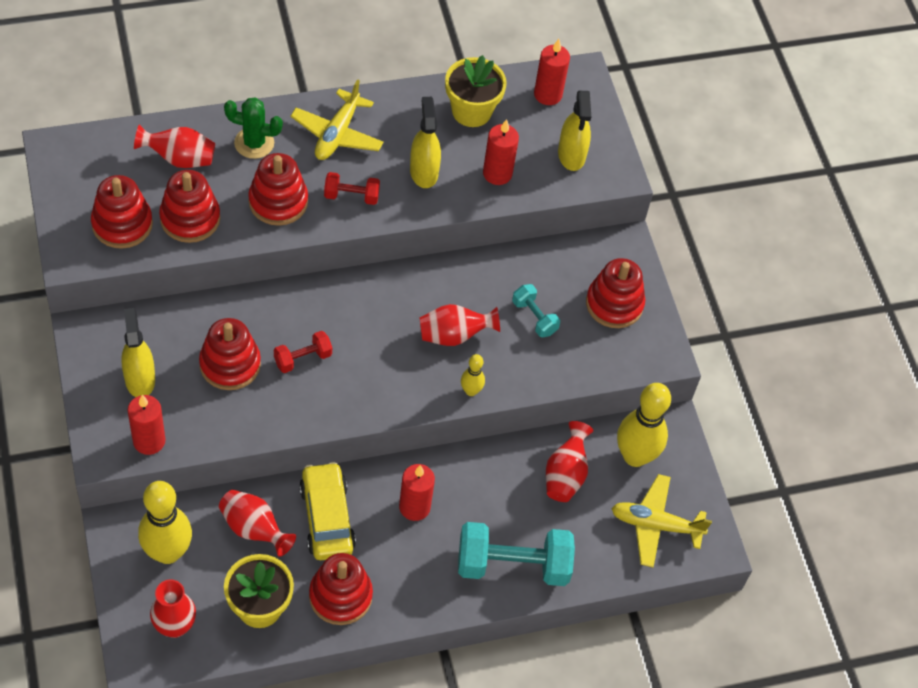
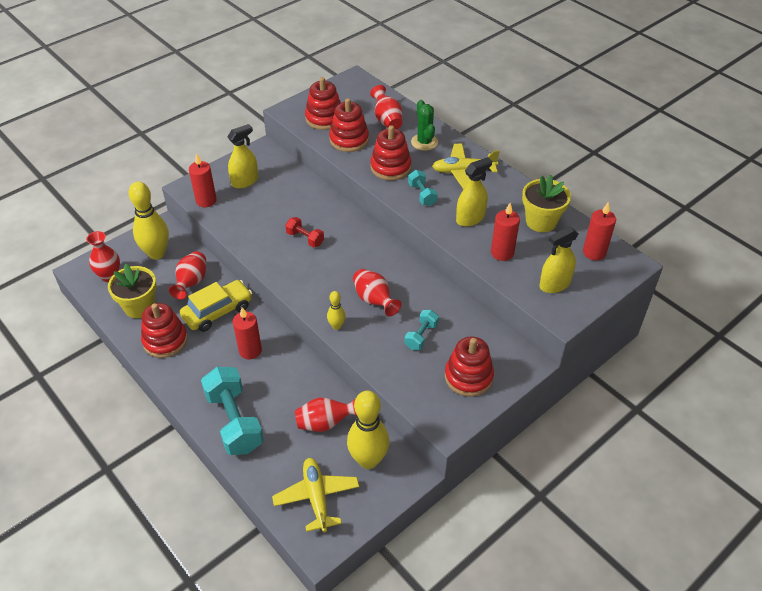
camera: 70 degrees right, 10 degrees down
(230, 364) = (279, 211): red stacking toy -> none
(351, 196) = (422, 195): red dumbbell -> turquoise dumbbell

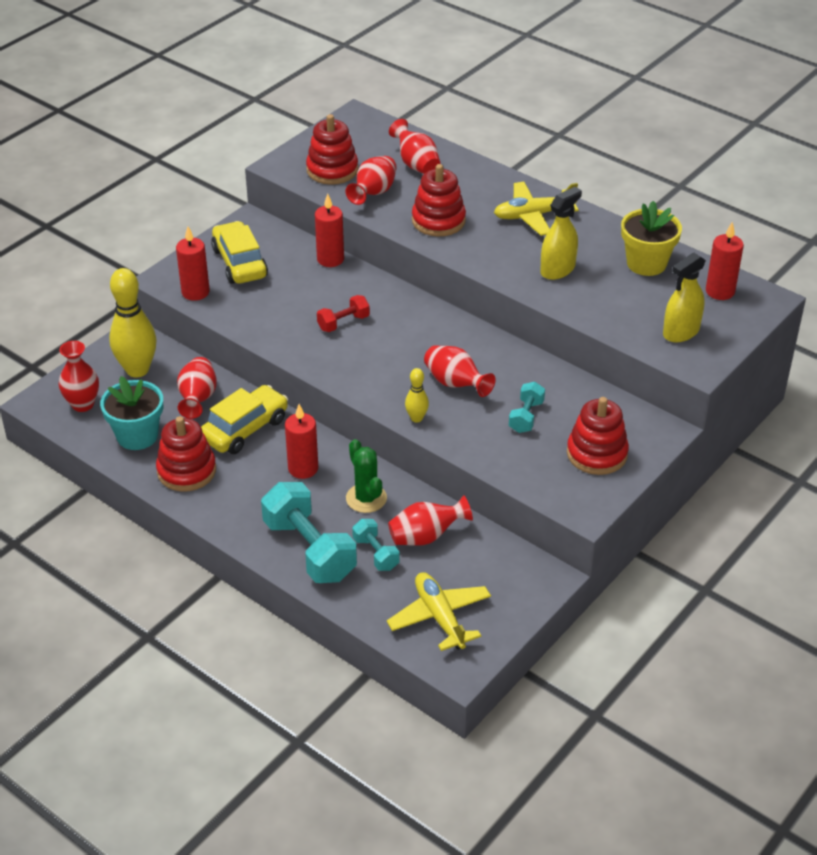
camera: 10 degrees left, 5 degrees down
(139, 306) = (137, 436): yellow flower pot -> turquoise flower pot
(245, 181) = (239, 263): yellow spray bottle -> yellow car
(305, 238) = (343, 323): red dumbbell -> red dumbbell turned 60 degrees counterclockwise
(349, 140) = (373, 193): red stacking toy -> red vase
(368, 460) = (491, 569): yellow bowling pin -> none
(422, 195) = (488, 249): turquoise dumbbell -> turquoise dumbbell (376, 553)
(424, 142) = (473, 186): green cactus -> green cactus (366, 498)
(502, 253) = (608, 304): red candle -> red candle (330, 259)

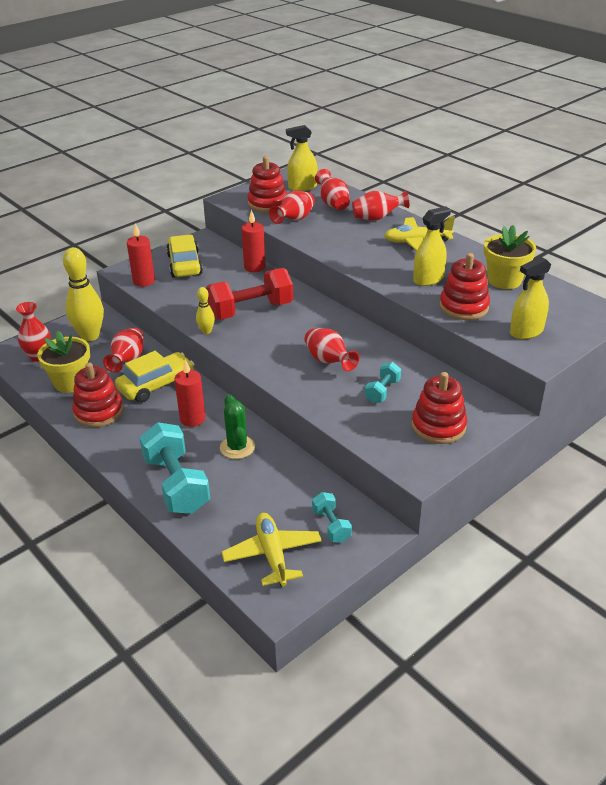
camera: 10 degrees right, 5 degrees down
(137, 436) = (71, 382): turquoise flower pot -> yellow flower pot
(343, 323) = (250, 310): red dumbbell -> red dumbbell, size x1.97
(370, 140) = (302, 187): none -> yellow spray bottle
(376, 553) = (232, 493): turquoise dumbbell -> turquoise dumbbell (331, 525)
(416, 418) = (288, 384): yellow bowling pin -> yellow bowling pin (206, 331)
(426, 536) = (279, 483): red vase -> red vase (377, 218)
(438, 221) = (339, 240): red stacking toy -> red stacking toy (463, 307)
(720, 291) = (565, 304): red candle -> none

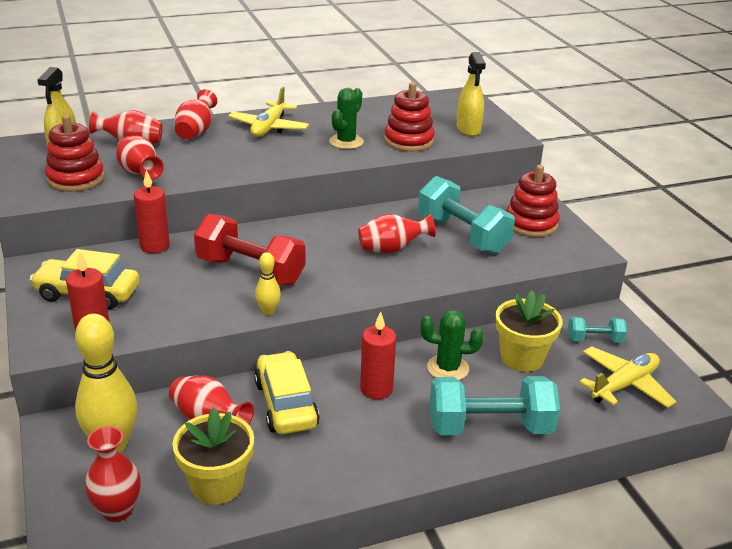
camera: 70 degrees left, 5 degrees down
(98, 412) = (308, 467): red stacking toy -> none
(250, 310) = (250, 271): red dumbbell -> red dumbbell turned 60 degrees counterclockwise
(272, 555) = (624, 385): yellow plane -> yellow plane turned 135 degrees clockwise
(382, 391) = (462, 235): turquoise dumbbell -> turquoise dumbbell, size x1.97
(428, 279) = (346, 142): yellow spray bottle -> green cactus
(504, 280) = (379, 113): yellow flower pot -> yellow flower pot (522, 358)

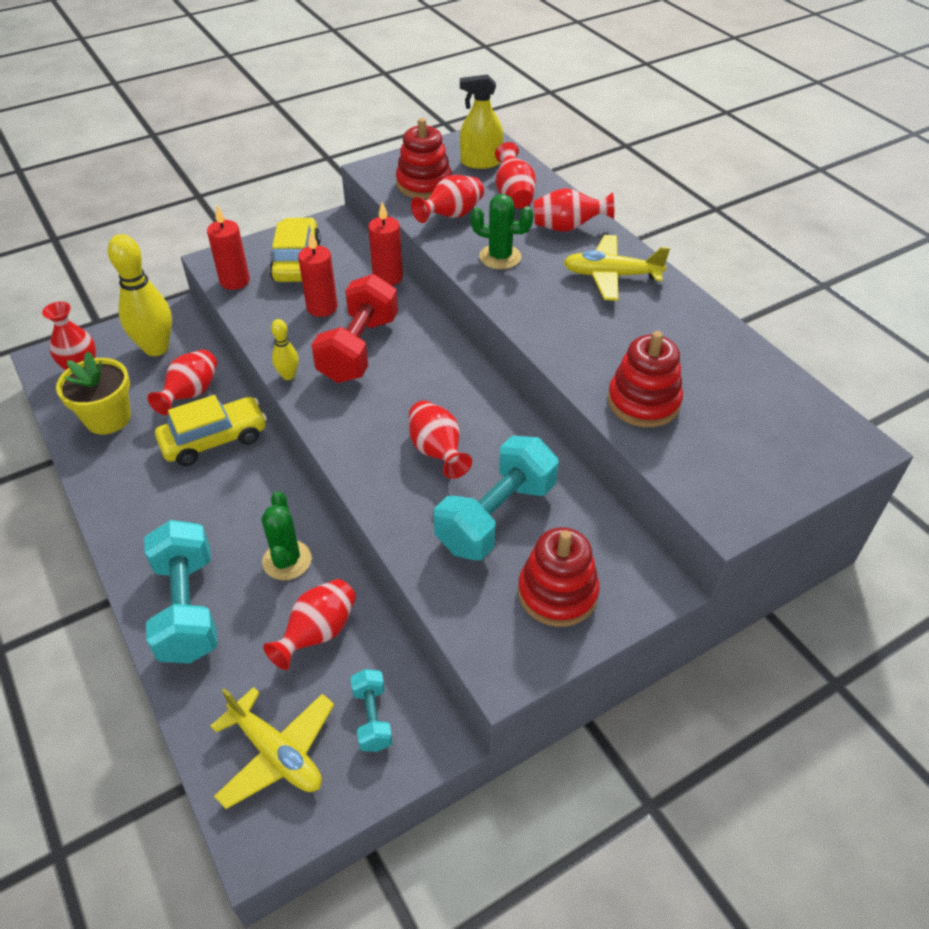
camera: 80 degrees right, 15 degrees up
(346, 142) = (607, 344): green cactus -> green cactus (500, 257)
(376, 389) = (243, 503): red candle -> red candle (322, 307)
(468, 129) = (724, 462): yellow spray bottle -> none
(522, 358) = (318, 633): yellow flower pot -> red vase

